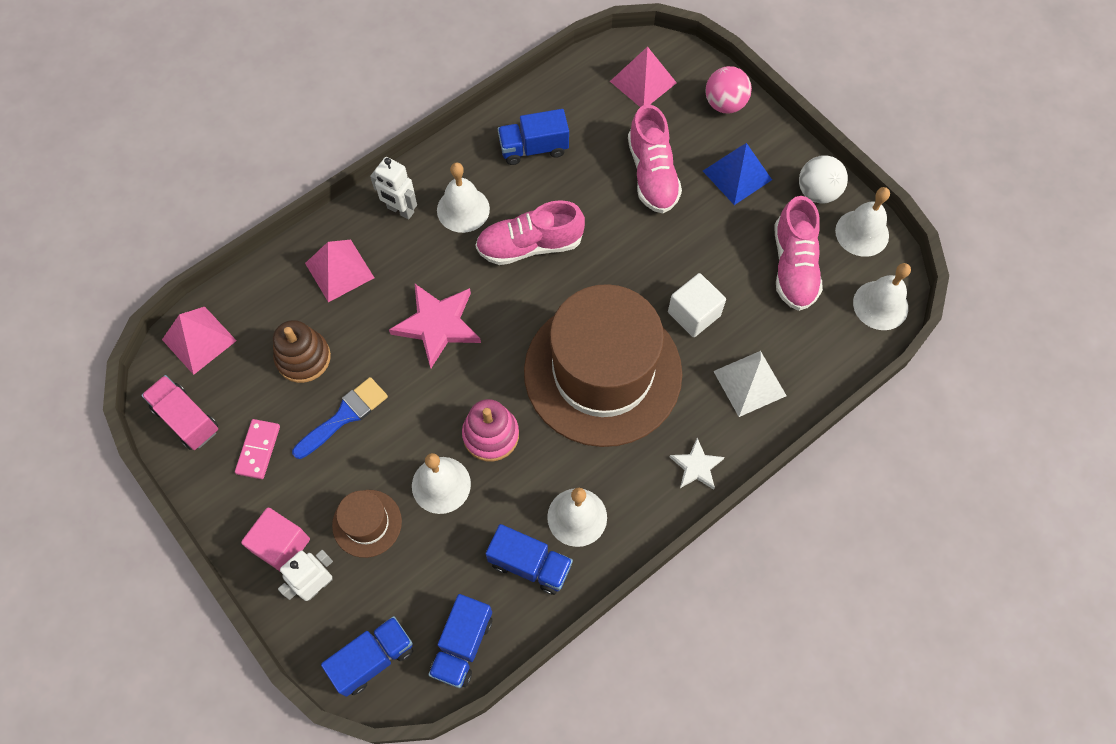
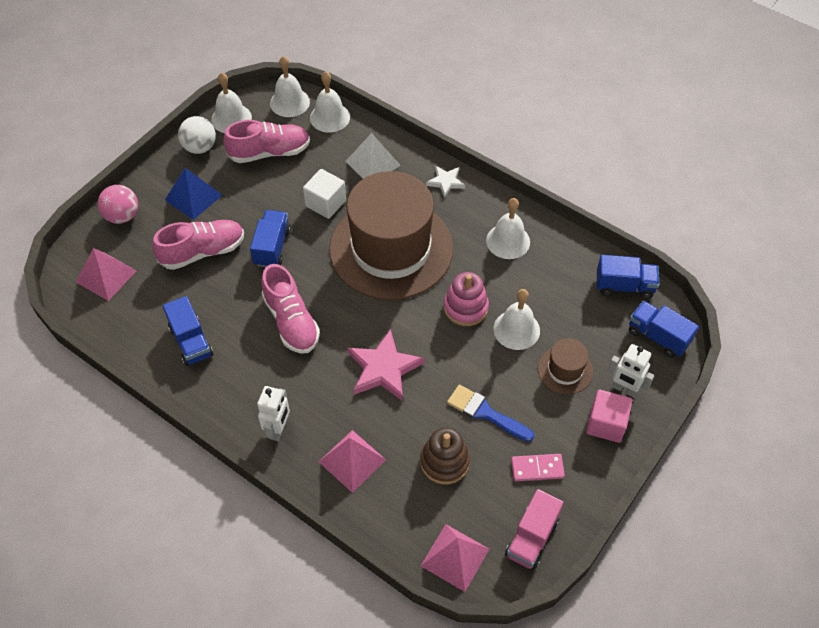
camera: 105 degrees left, 10 degrees down
(463, 209) = (266, 379): white bell -> white bell (330, 117)
(530, 564) = (552, 260): blue truck -> blue truck (272, 247)

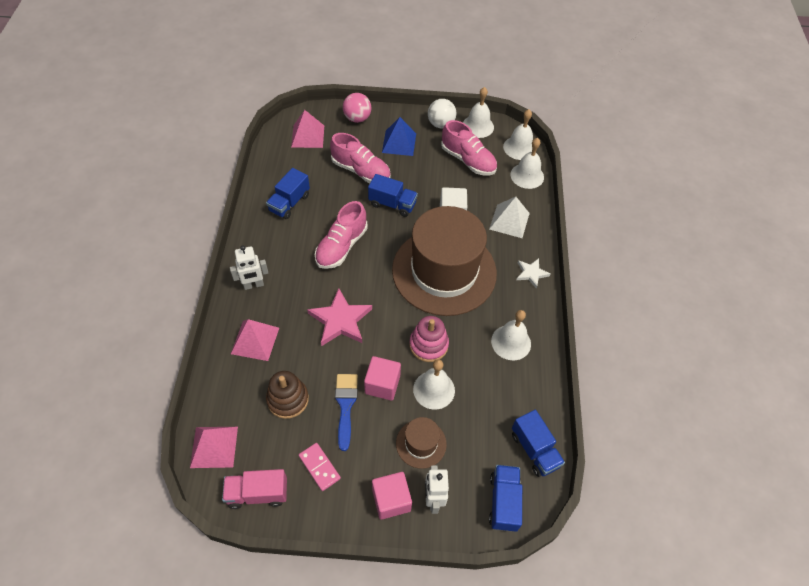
camera: 55 degrees right, 0 degrees up
(272, 247) = (392, 204): blue truck -> blue truck turned 45 degrees clockwise
(483, 369) = (382, 384): none -> pink cube

